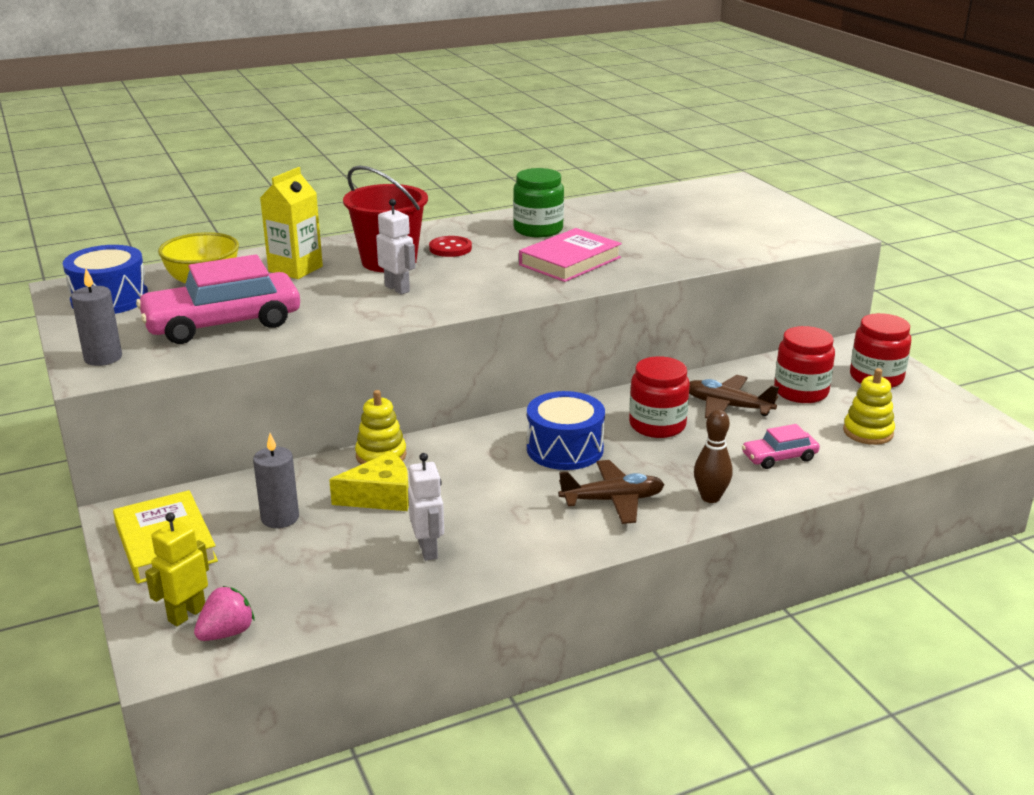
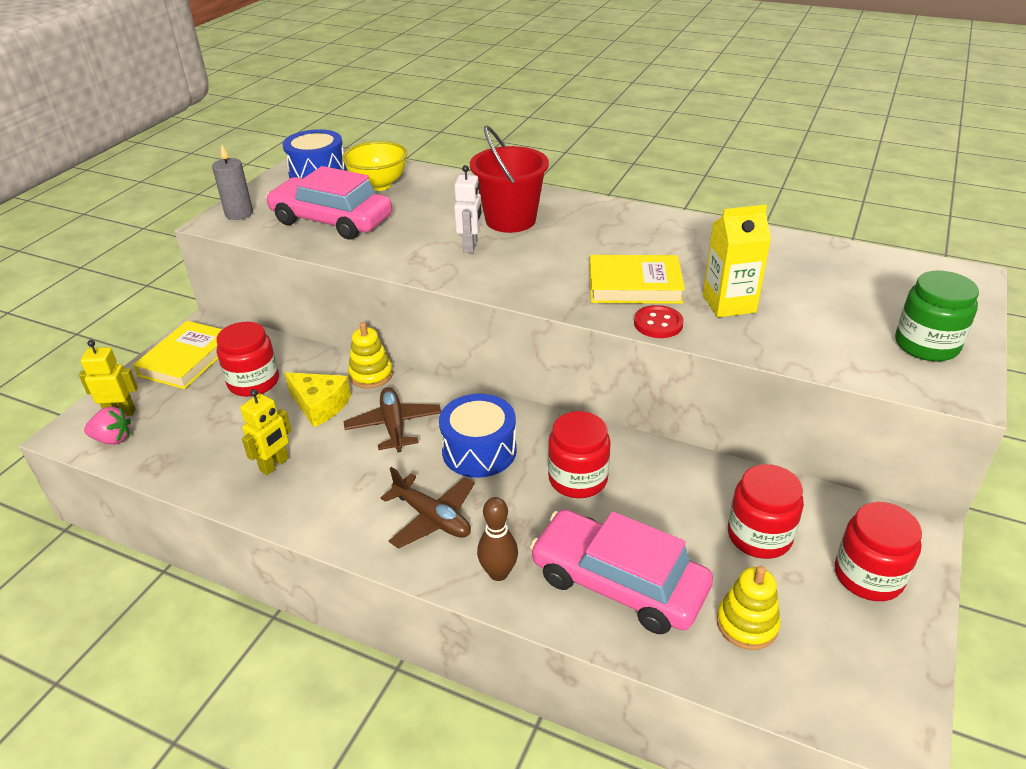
camera: 50 degrees right, 10 degrees up
(280, 518) = (253, 382): grey candle -> red jar
(295, 269) = (446, 198): yellow carton -> yellow carton (729, 304)
(428, 550) = (274, 465): white robot -> yellow robot
(450, 248) = (572, 229): red button -> red button (658, 324)
(538, 229) = (670, 242): green jar -> green jar (926, 345)
(570, 261) = (634, 285): pink book -> yellow book
(727, 406) = (665, 503): brown plane -> brown plane (394, 426)
(779, 457) = (618, 582): pink car -> pink car, size x2.05

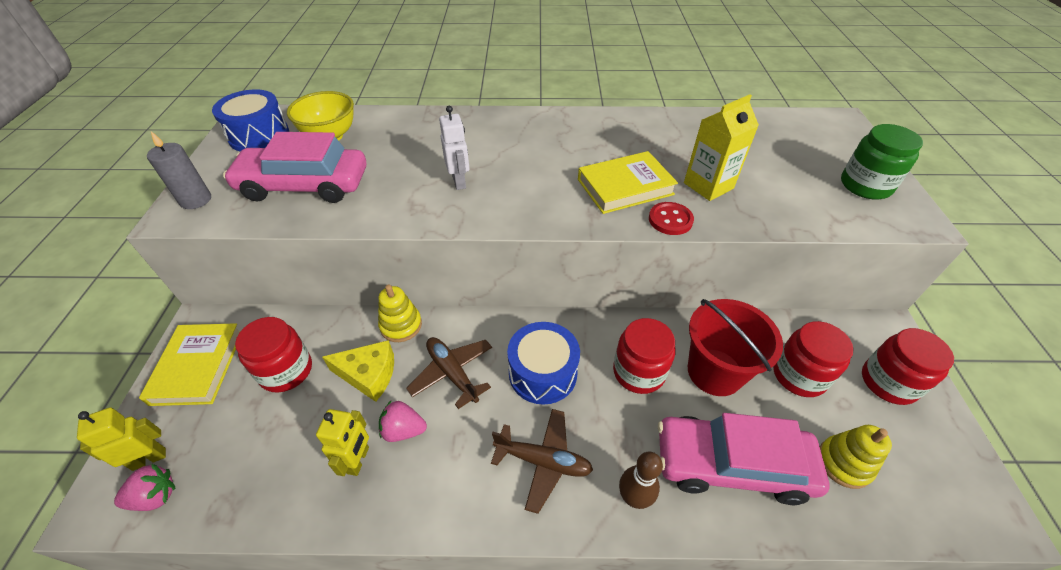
camera: 25 degrees left, 10 degrees up
(324, 455) = (403, 430): none -> pink strawberry
(510, 220) = (478, 146): red bucket -> red bucket (714, 372)

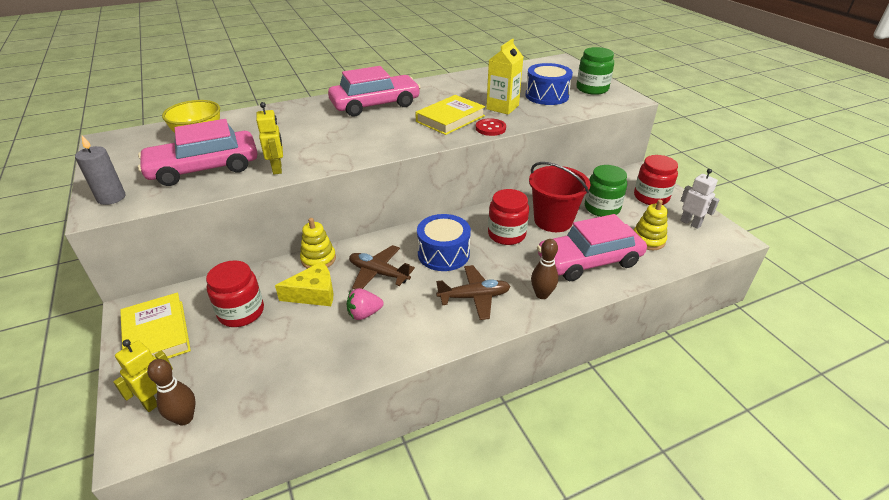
camera: 25 degrees left, 10 degrees down
(155, 496) = (185, 418): pink strawberry -> brown bowling pin
(259, 135) = (131, 148): blue drum -> blue drum (547, 96)
(358, 460) = (342, 340): yellow robot -> yellow robot (277, 169)
(459, 182) = (331, 140): white robot -> white robot (690, 223)
(545, 138) = (375, 104): none -> pink car
(799, 375) = (602, 208): red jar -> green jar

